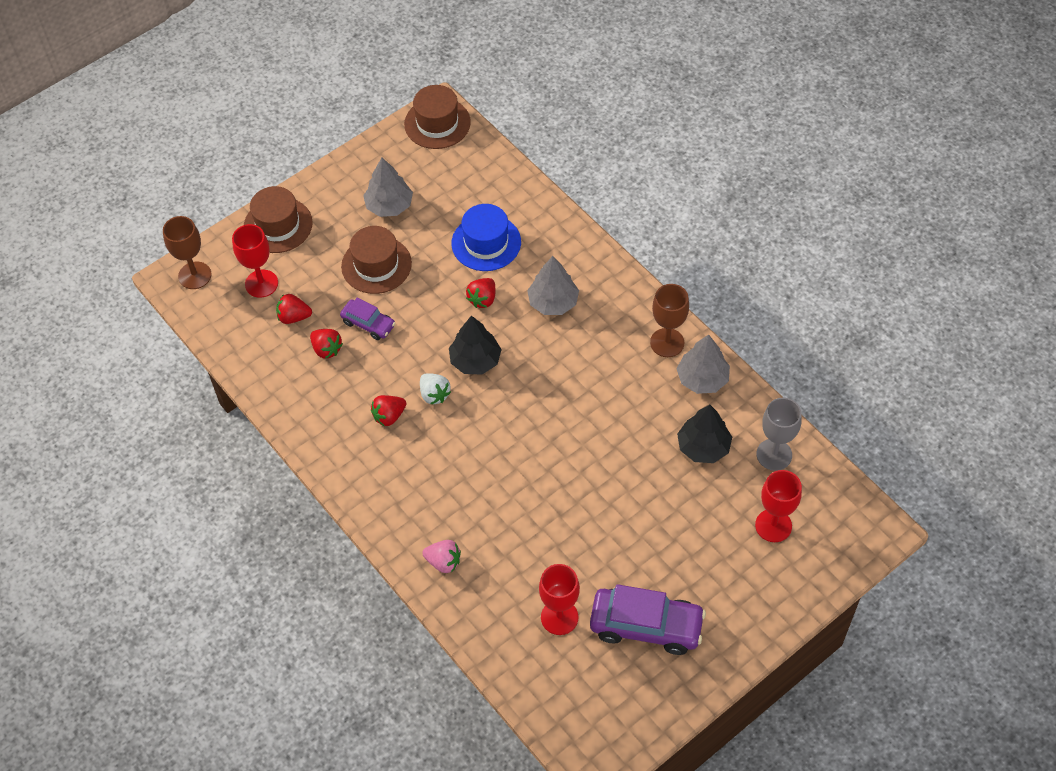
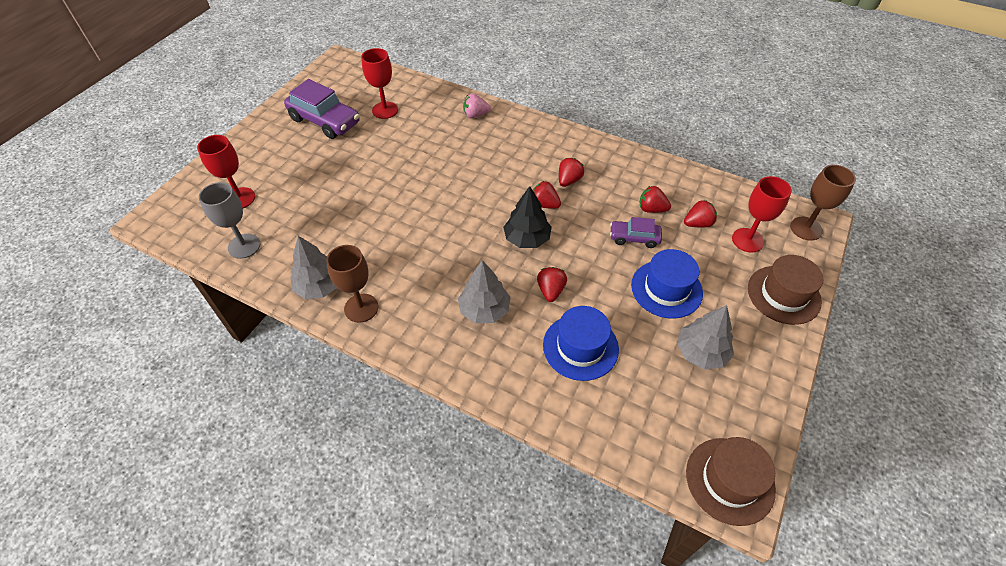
camera: 155 degrees right, 5 degrees down
(376, 265) = (666, 289): brown hat -> blue hat
(434, 394) = (544, 204): white strawberry -> red strawberry
(646, 626) = (325, 121): purple car -> purple car turned 135 degrees counterclockwise
(703, 447) = (307, 234): black tree -> none

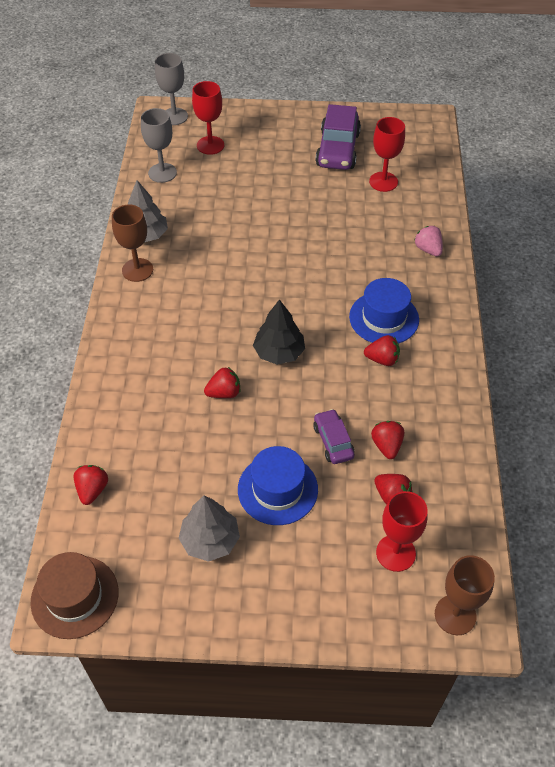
camera: 65 degrees right, 0 degrees up
(172, 211) = (174, 116): none -> grey goblet
(484, 310) = (176, 351): grey tree -> none
(544, 204) = (334, 350): red strawberry -> red strawberry (92, 490)
(580, 347) = (169, 437): blue hat -> blue hat (384, 318)
(783, 294) = (330, 606): brown hat -> none

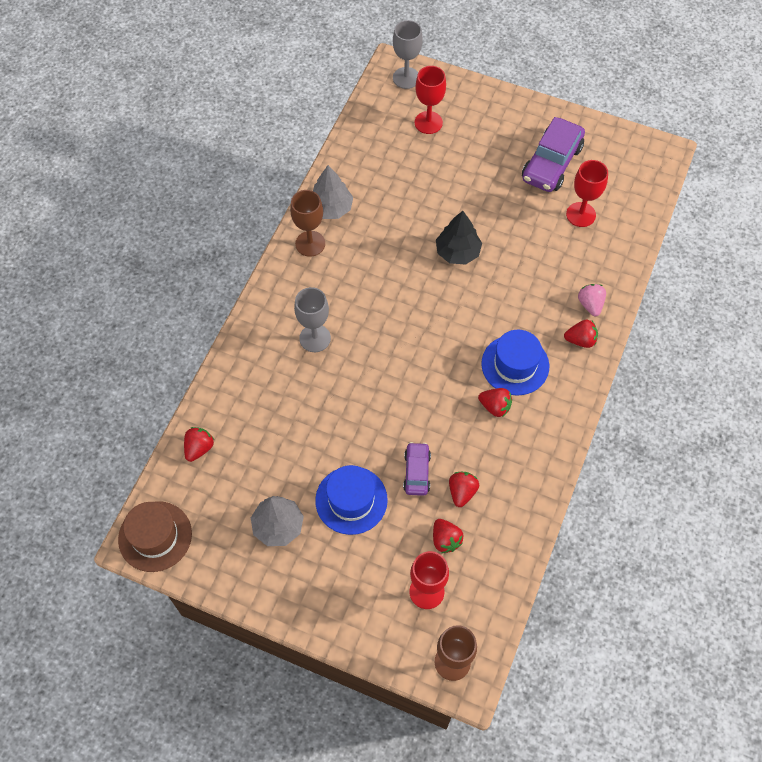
camera: 20 degrees right, 10 degrees up
(162, 173) = (371, 142): grey goblet -> grey goblet (315, 338)
(224, 393) = (341, 394): red strawberry -> red strawberry (580, 340)
(279, 352) = (404, 369): black tree -> black tree (457, 252)

